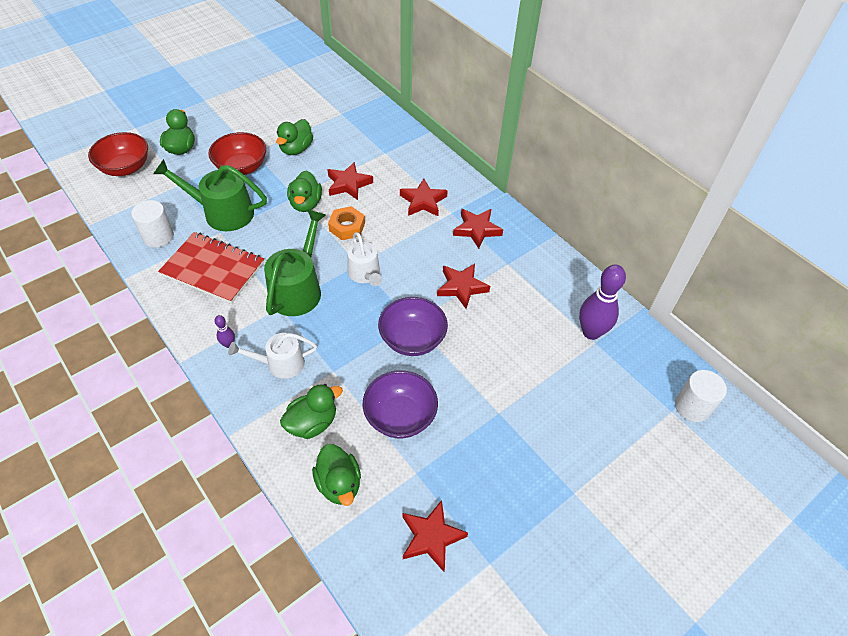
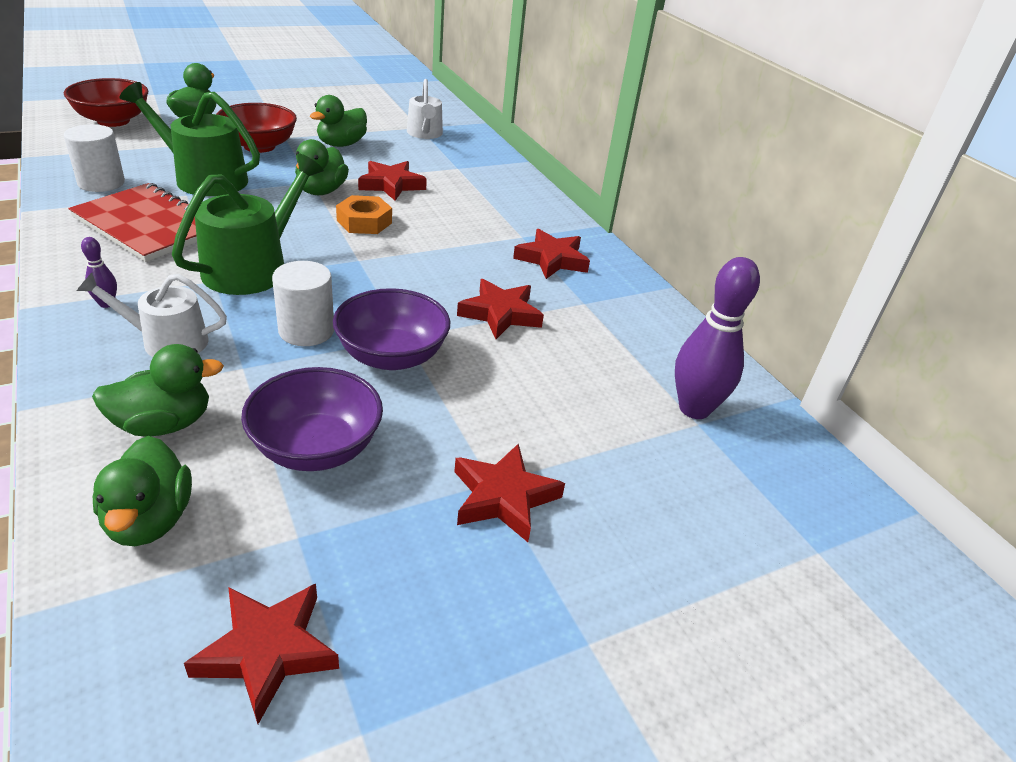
camera: 10 degrees right, 15 degrees down
(365, 274) = (361, 271): white watering can -> white watering can (425, 134)
(423, 201) = (486, 218): red star -> red star (503, 497)
(692, 406) = (860, 553): white cylinder -> white cylinder (306, 331)

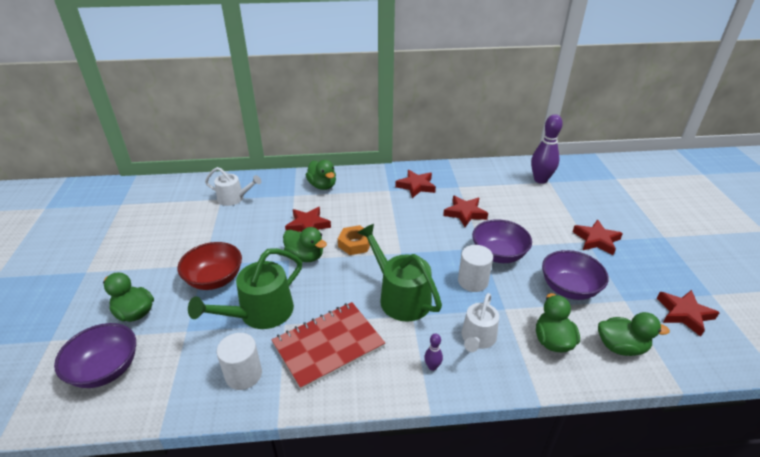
camera: 65 degrees left, 0 degrees up
(113, 121) = (106, 369): red bowl -> purple bowl
(341, 144) = (232, 238): green duck -> green duck (322, 186)

